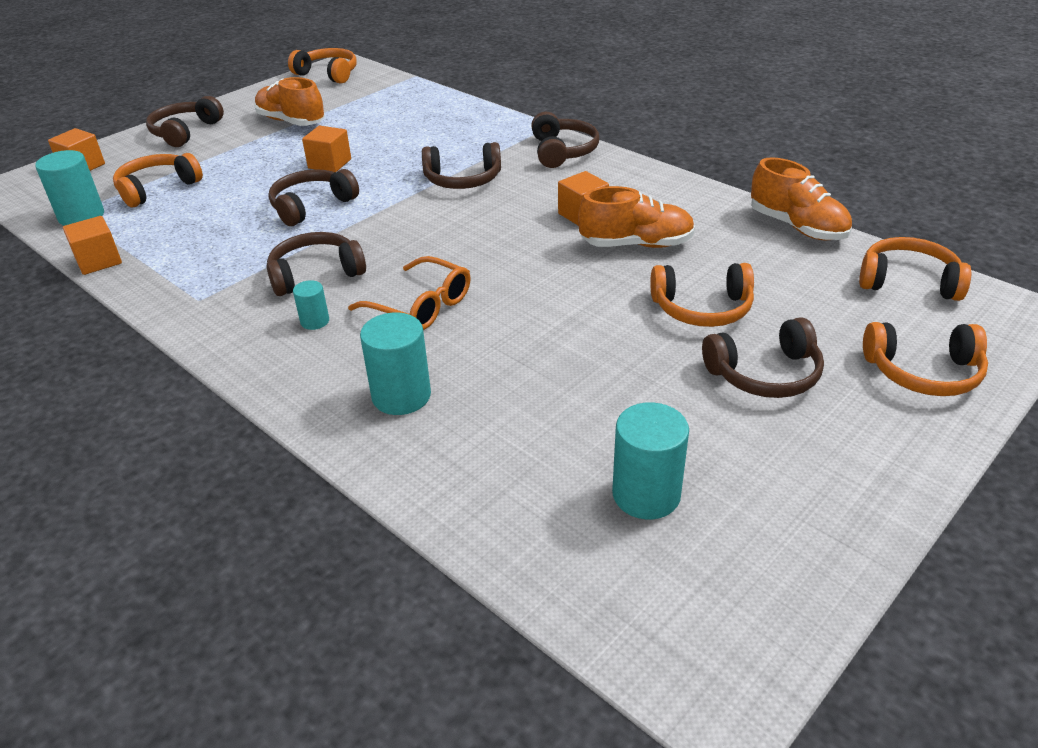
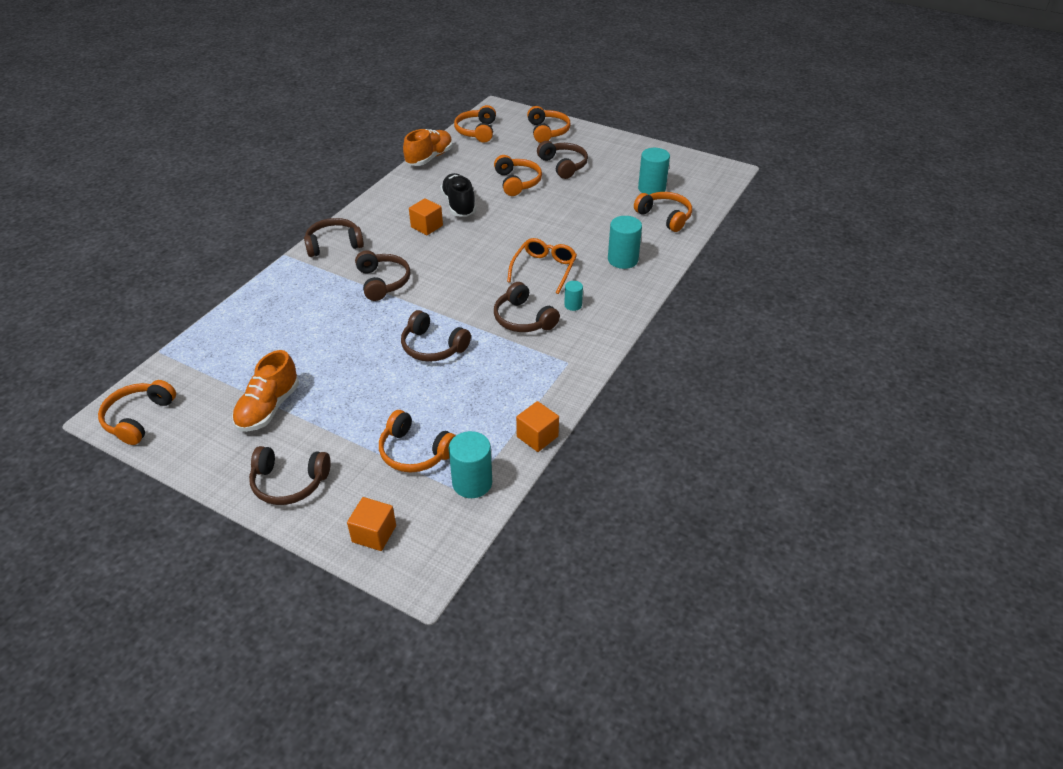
camera: 105 degrees left, 5 degrees up
(329, 164) = (359, 357): orange cube -> none
(522, 489) = (664, 217): none -> orange headphones
(636, 244) = (459, 205): orange shoe -> black shoe

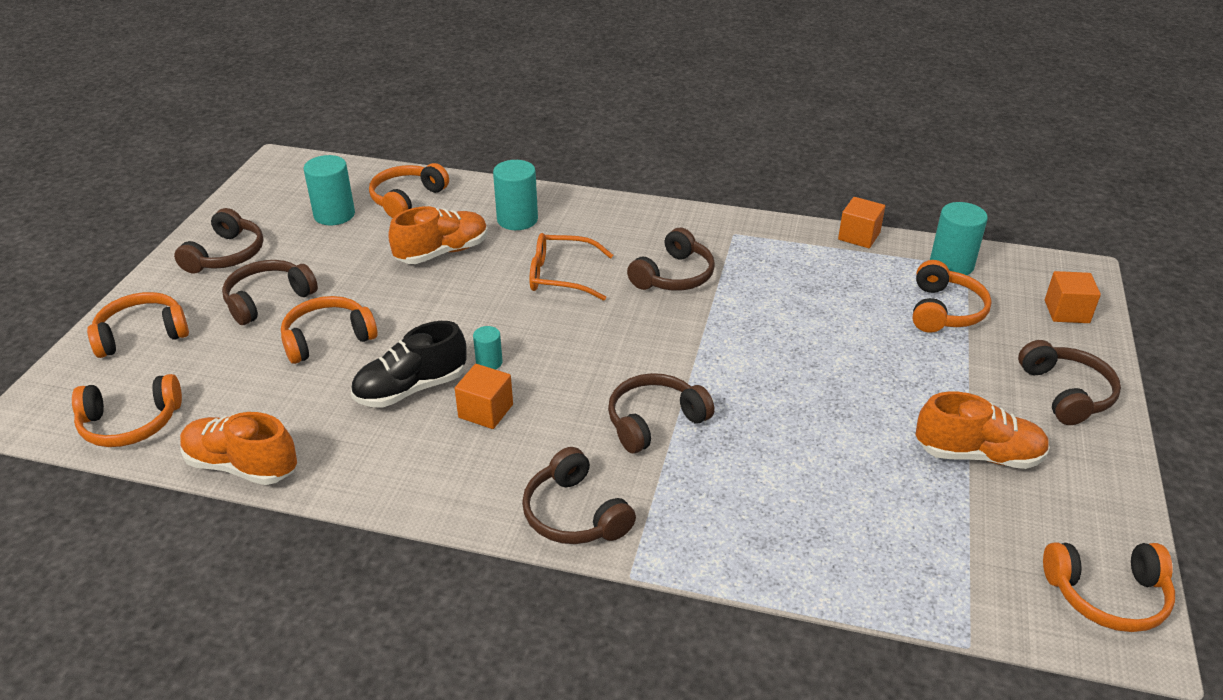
camera: 105 degrees left, 5 degrees down
(433, 346) = (768, 337): brown headphones -> brown headphones (226, 255)
(573, 305) = (628, 243): turquoise cylinder -> turquoise cylinder (489, 362)
(591, 225) = (442, 252): none -> orange shoe

